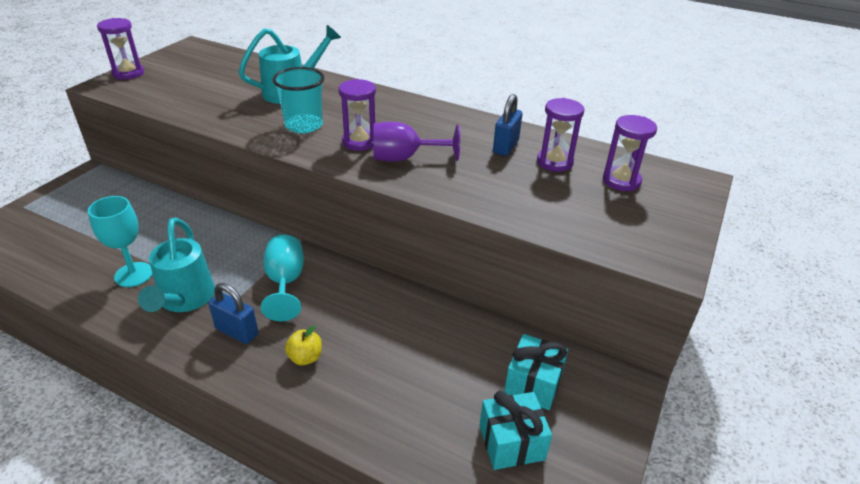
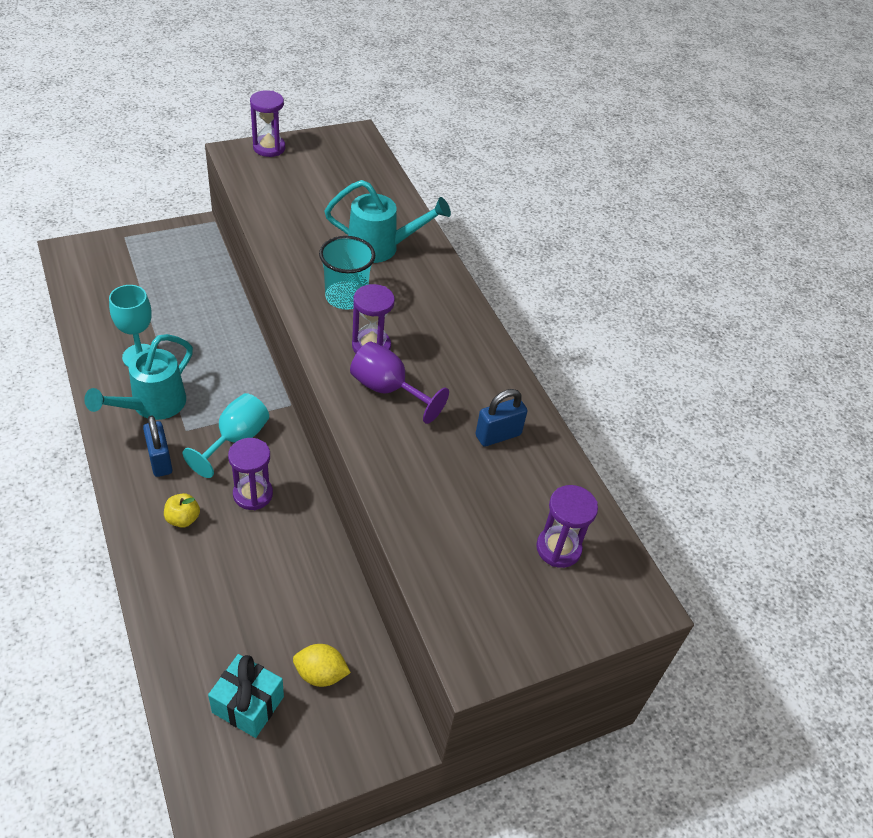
camera: 35 degrees right, 10 degrees up
(533, 384) = (321, 674): turquoise gift -> yellow lemon
(554, 162) = (521, 484): purple hourglass -> purple hourglass (253, 494)

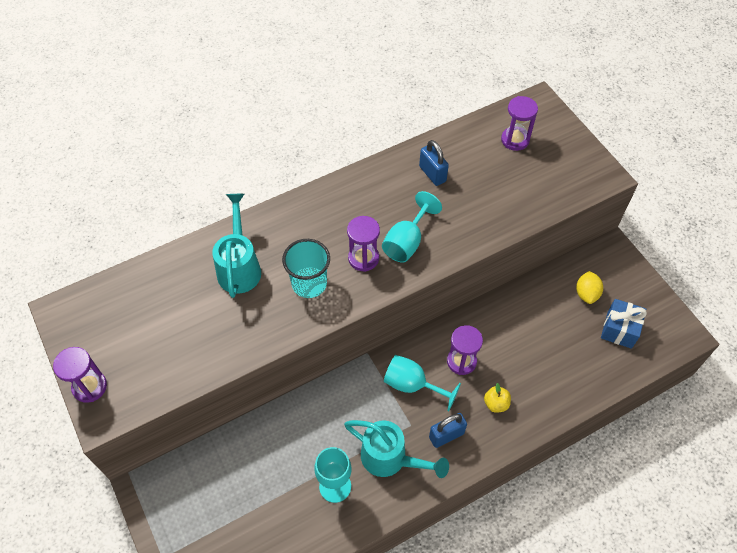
camera: 90 degrees left, 10 degrees up
(248, 704) = (619, 329): turquoise gift -> blue gift
(388, 390) = (407, 242): purple goblet -> turquoise goblet

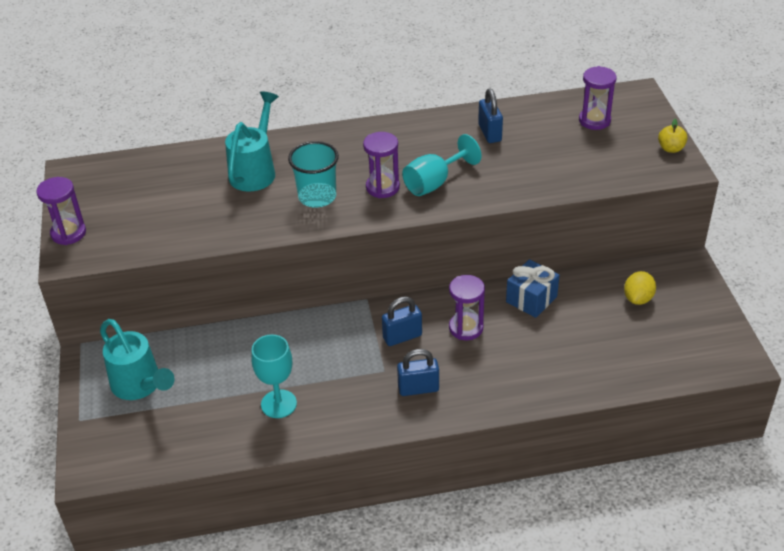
camera: 20 degrees right, 15 degrees down
(390, 459) = (348, 394): turquoise watering can -> turquoise watering can (140, 386)
(412, 385) = (402, 336): turquoise goblet -> blue padlock
(496, 403) = (487, 373): yellow apple -> yellow apple (671, 148)
(619, 329) = (662, 339): blue gift -> blue gift (531, 299)

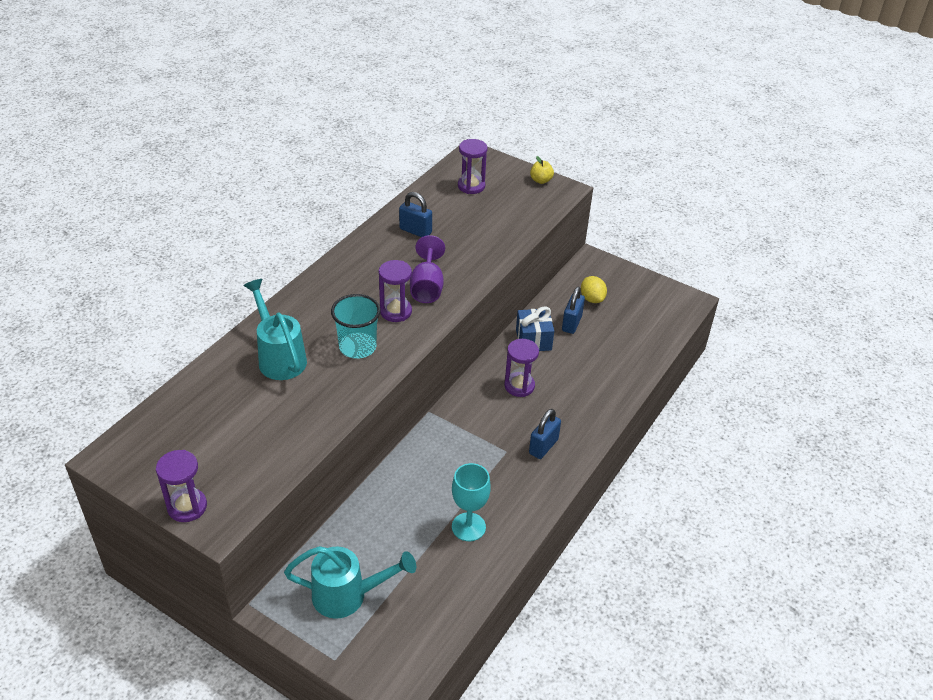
camera: 50 degrees left, 0 degrees up
(402, 336) = (487, 420): blue padlock -> blue padlock (571, 323)
(434, 183) = (427, 287): turquoise goblet -> purple goblet

